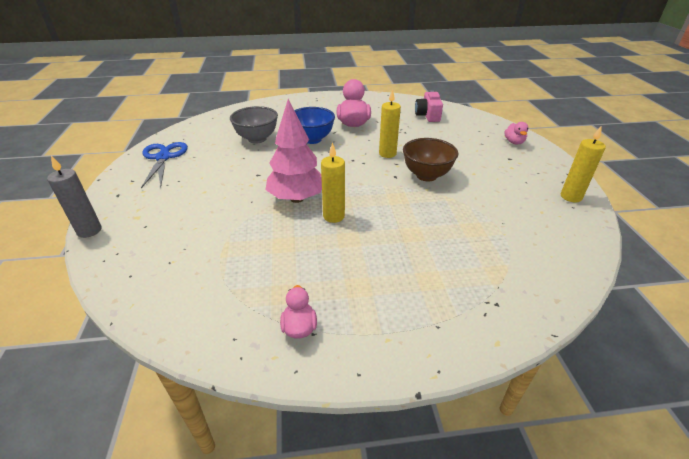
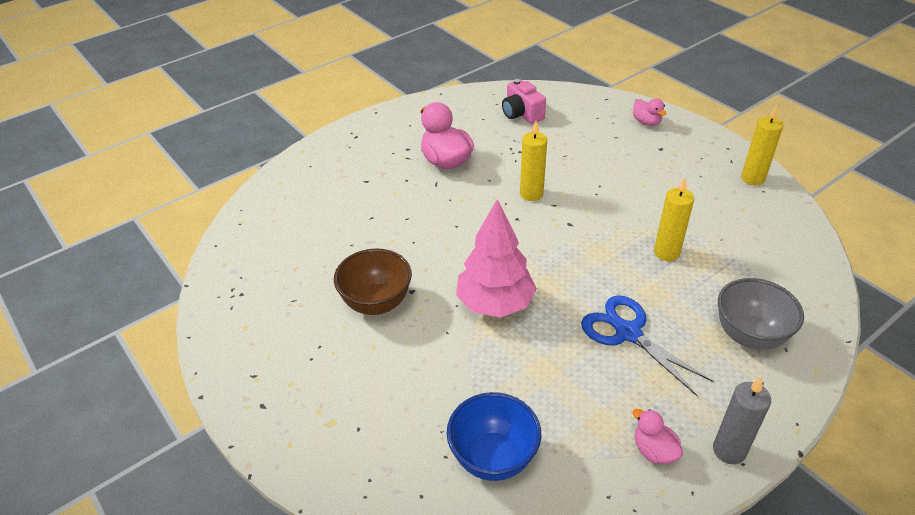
camera: 30 degrees left, 5 degrees up
(89, 231) = (294, 471): grey candle -> grey candle (729, 450)
(163, 157) = (252, 320): blue scissors -> blue scissors (627, 333)
(257, 139) = (348, 235): grey bowl -> grey bowl (749, 336)
(312, 139) = (421, 207): blue bowl -> blue bowl (493, 458)
(334, 216) = (558, 308): yellow candle -> yellow candle (666, 253)
(426, 175) = (600, 208): brown bowl -> brown bowl (376, 303)

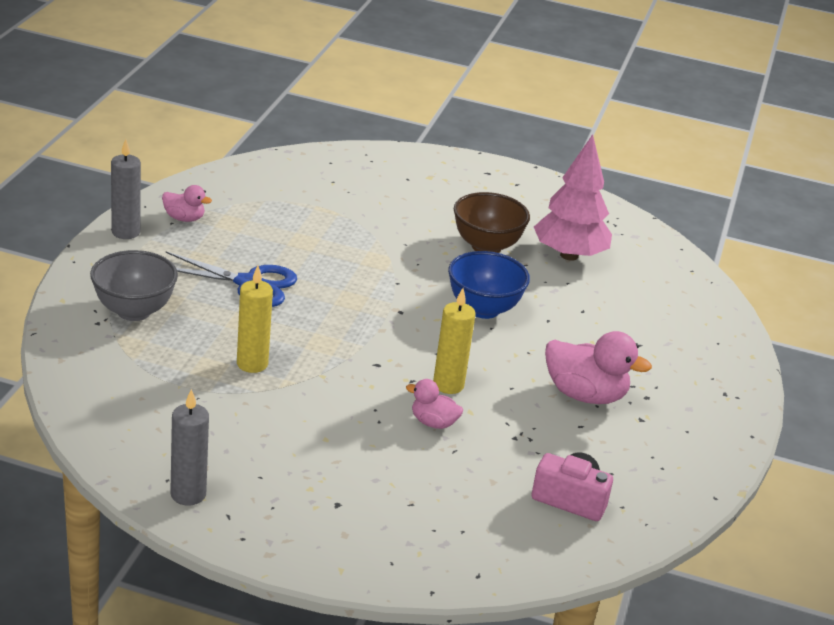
camera: 140 degrees right, 10 degrees down
(493, 458) = (299, 188): blue bowl -> blue bowl (483, 309)
(495, 303) = (385, 273): pink tree -> pink tree (569, 255)
(646, 122) = (386, 546): pink duck -> pink duck (433, 423)
(752, 178) = (188, 494): yellow candle -> grey candle

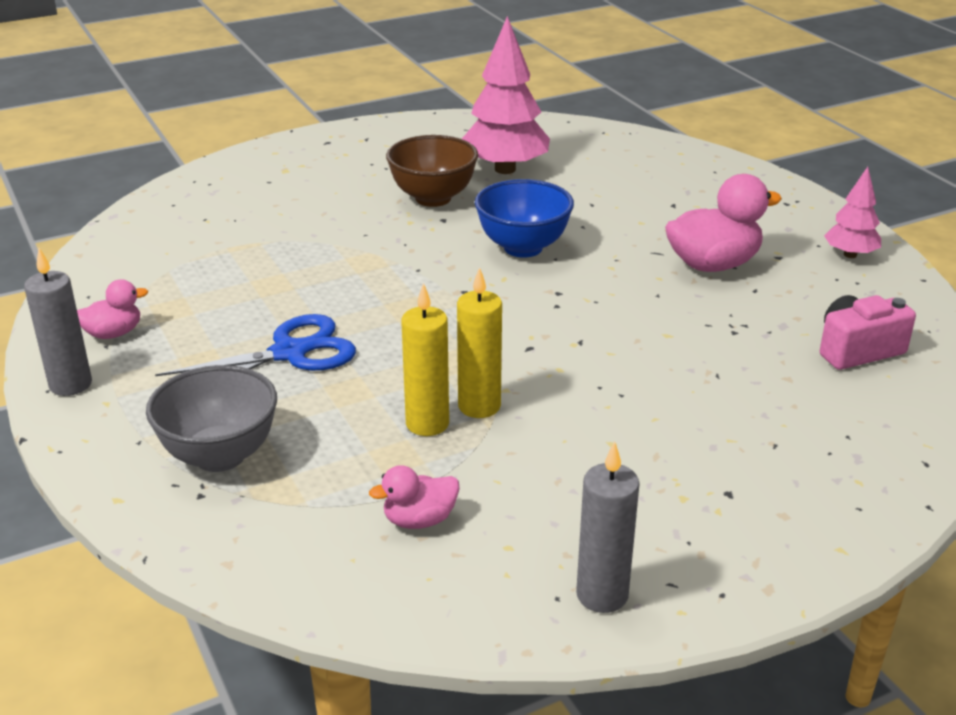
camera: 40 degrees left, 0 degrees up
(433, 423) = (661, 364): pink duck -> pink duck (419, 520)
(448, 385) = (613, 325): yellow candle -> yellow candle (479, 406)
(696, 450) = (850, 255): none -> pink tree

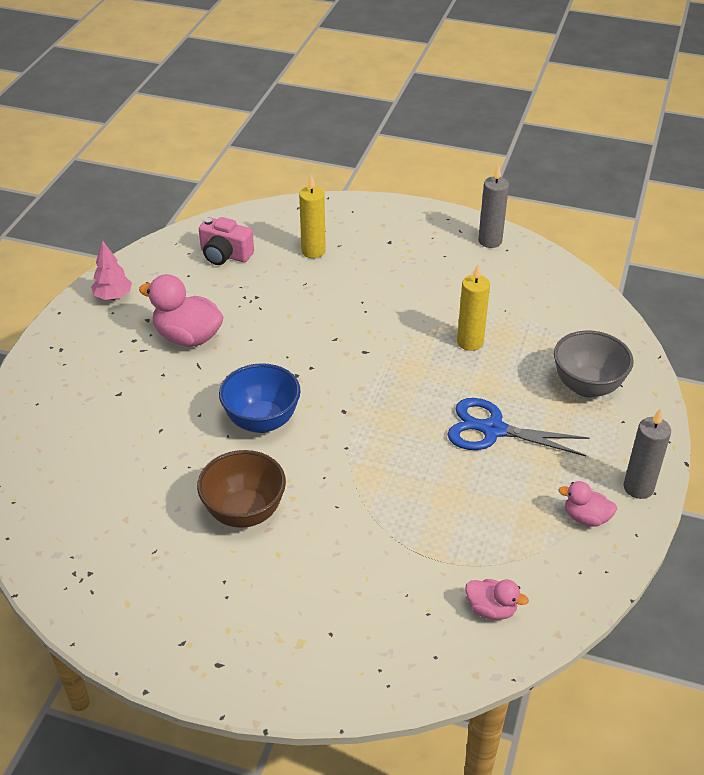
camera: 135 degrees left, 10 degrees up
(419, 520) = (525, 303): pink duck -> pink duck (491, 609)
(479, 406) = (434, 336): yellow candle -> yellow candle (313, 251)
(505, 169) = (150, 509): pink tree -> none

